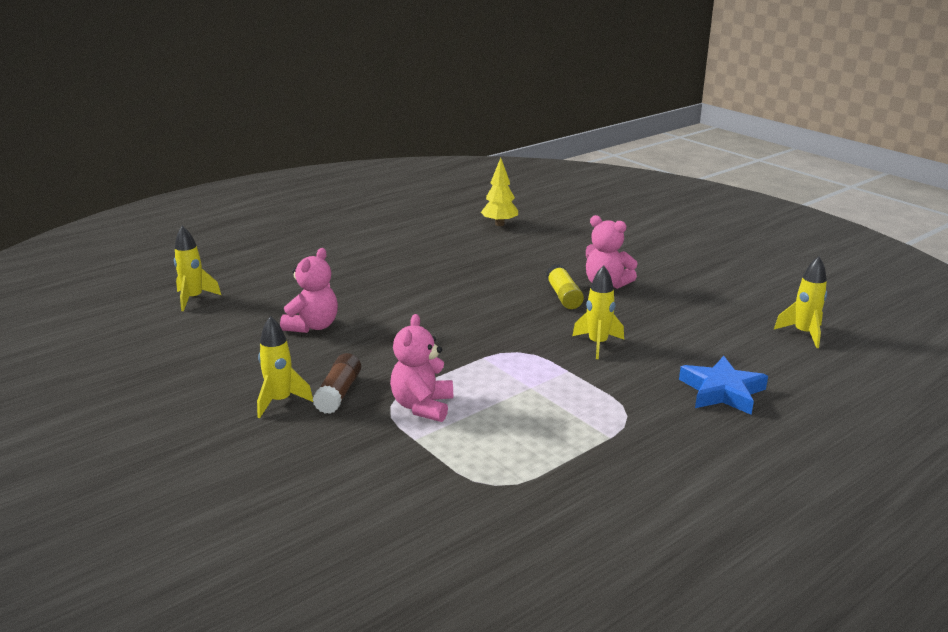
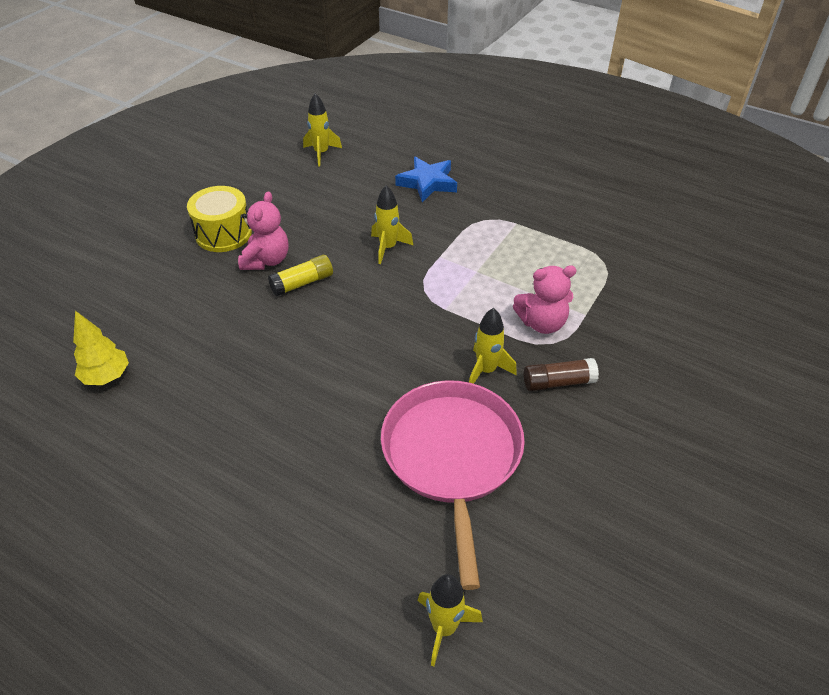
camera: 110 degrees left, 20 degrees up
(280, 401) = (596, 418): yellow rocket -> yellow rocket (486, 370)
(313, 326) = (452, 456): pink teddy bear -> pink pan
(656, 271) = (223, 234): none -> yellow drum

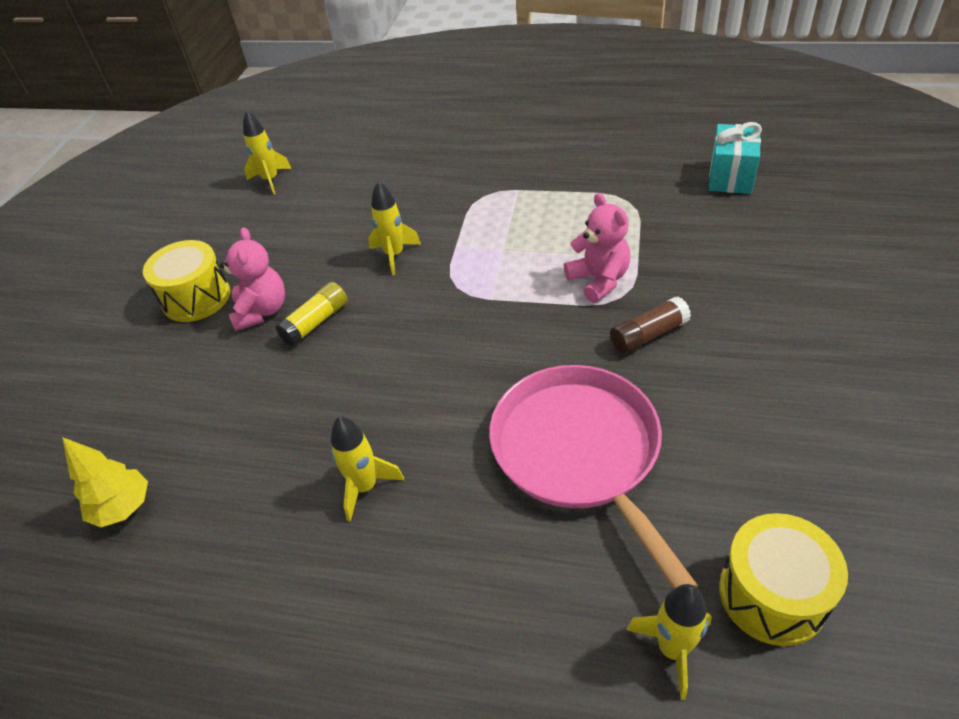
camera: 15 degrees left, 0 degrees up
(427, 183) = (404, 177): blue star -> none
(486, 370) = (567, 348): yellow rocket -> yellow rocket (365, 487)
(542, 323) = (599, 280): pink teddy bear -> pink teddy bear turned 90 degrees counterclockwise
(543, 619) = (772, 594): none -> yellow drum
(706, 269) = (730, 177): none -> turquoise gift

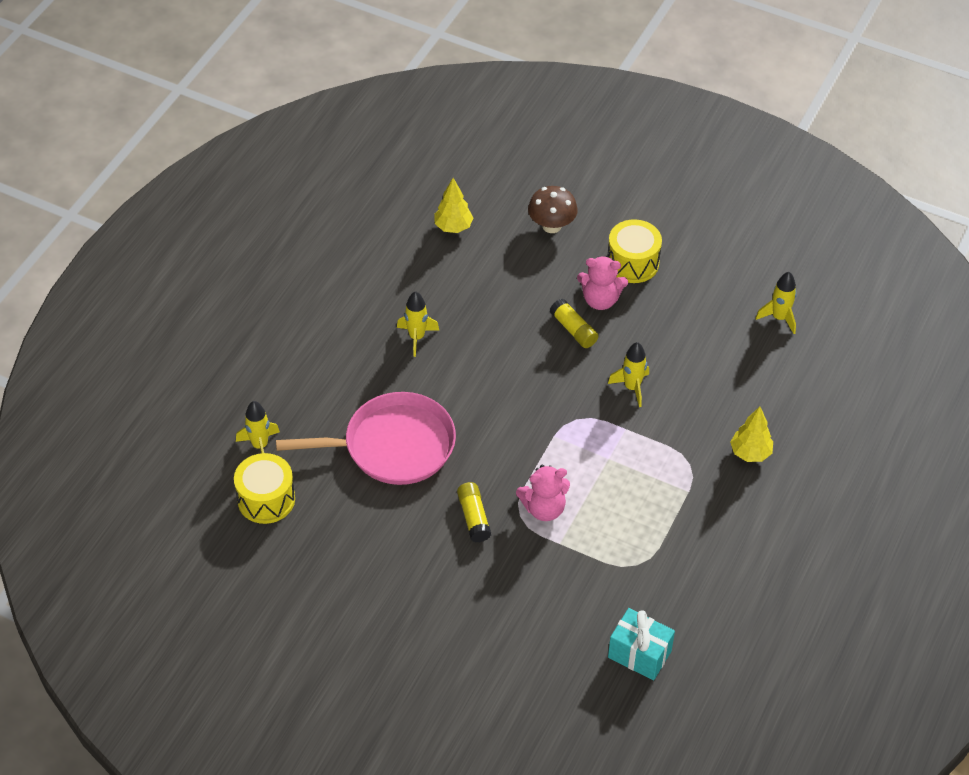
camera: 100 degrees right, 5 degrees up
(127, 389) = (551, 226): none -> brown mushroom
(453, 164) = (750, 453): none -> yellow tree
(648, 335) = (474, 517): brown glue stick -> yellow glue stick

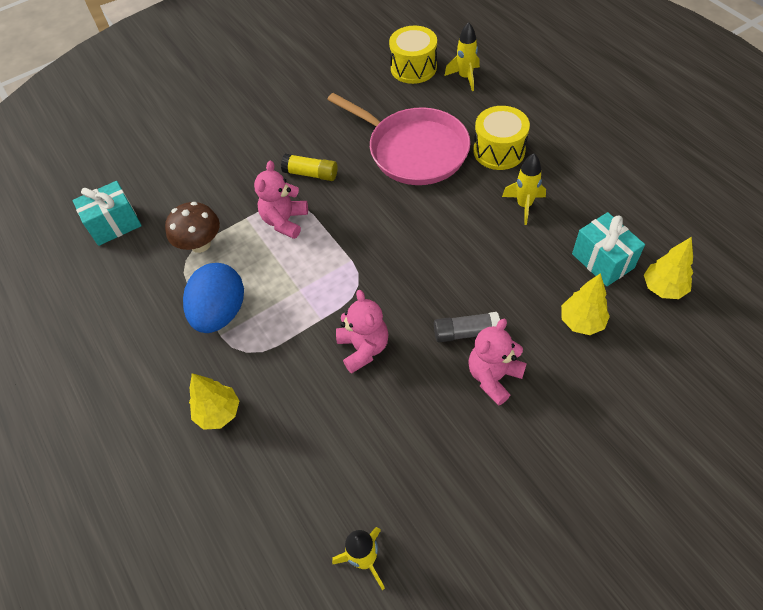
camera: 125 degrees right, 5 degrees up
(393, 446) = (414, 150): pink pan -> pink pan turned 75 degrees counterclockwise
(448, 269) = (602, 261): none -> turquoise gift
(517, 265) = (581, 322): none -> yellow tree
(551, 226) = (629, 381): brown mushroom -> brown mushroom (200, 244)
(573, 330) = (465, 332): yellow glue stick -> grey glue stick
(632, 387) = (363, 348): yellow rocket -> pink teddy bear
(633, 263) = (533, 438): yellow drum -> yellow drum (499, 151)
(669, 503) = (220, 313): none -> blue egg

